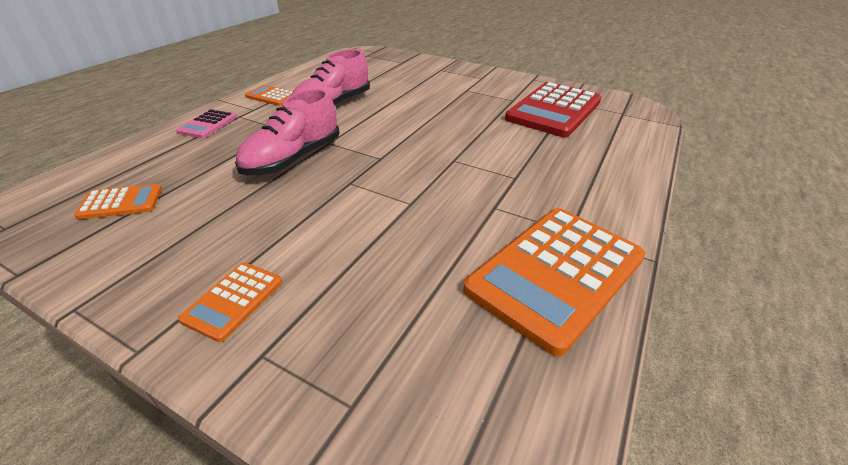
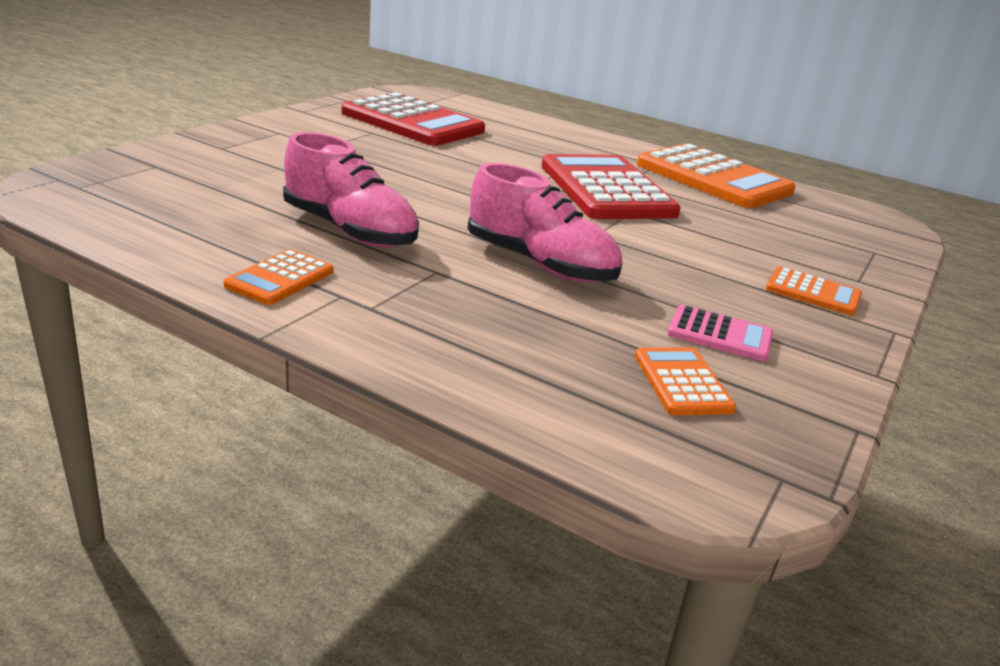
camera: 90 degrees left, 10 degrees down
(208, 124) = (405, 336): pink calculator -> pink calculator (719, 334)
(459, 192) = (606, 189): none -> red calculator

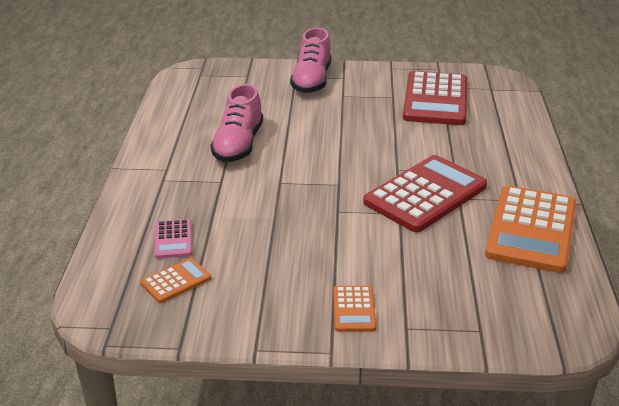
camera: 65 degrees right, 5 degrees up
(280, 278) = (166, 150): orange calculator -> none
(540, 264) = (268, 205): pink shoe -> pink shoe (311, 81)
(719, 334) = (245, 283): pink calculator -> pink calculator (173, 239)

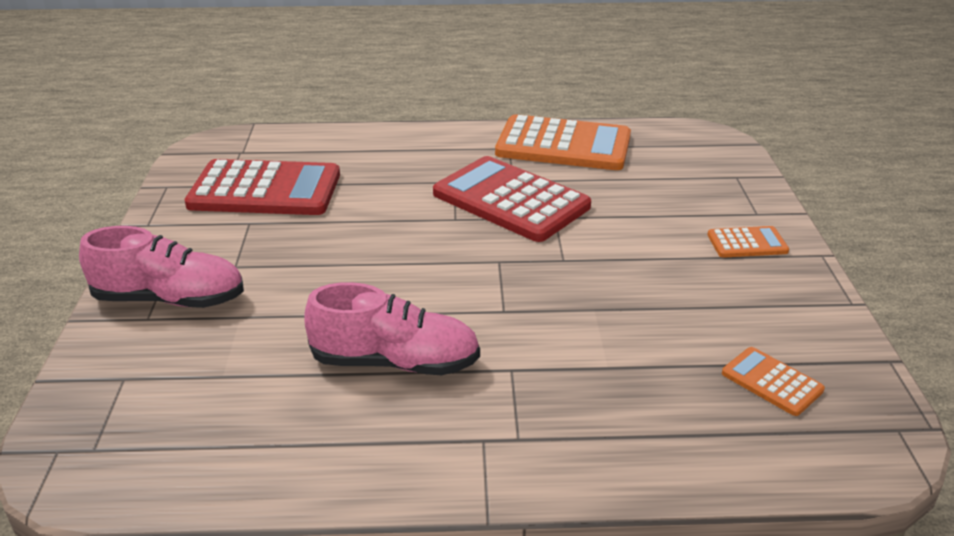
camera: 95 degrees left, 0 degrees up
(173, 239) = (680, 399): pink calculator -> none

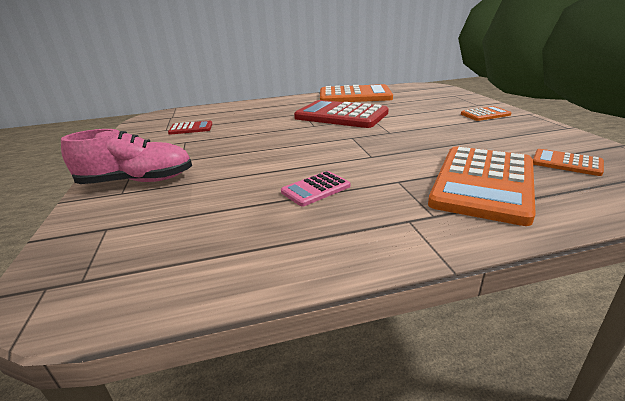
camera: 10 degrees left, 5 degrees down
(265, 190) = (191, 128): red calculator -> red calculator, size x0.47
(395, 362) = (315, 189): pink shoe -> pink calculator
(621, 397) = (483, 183): none -> orange calculator

